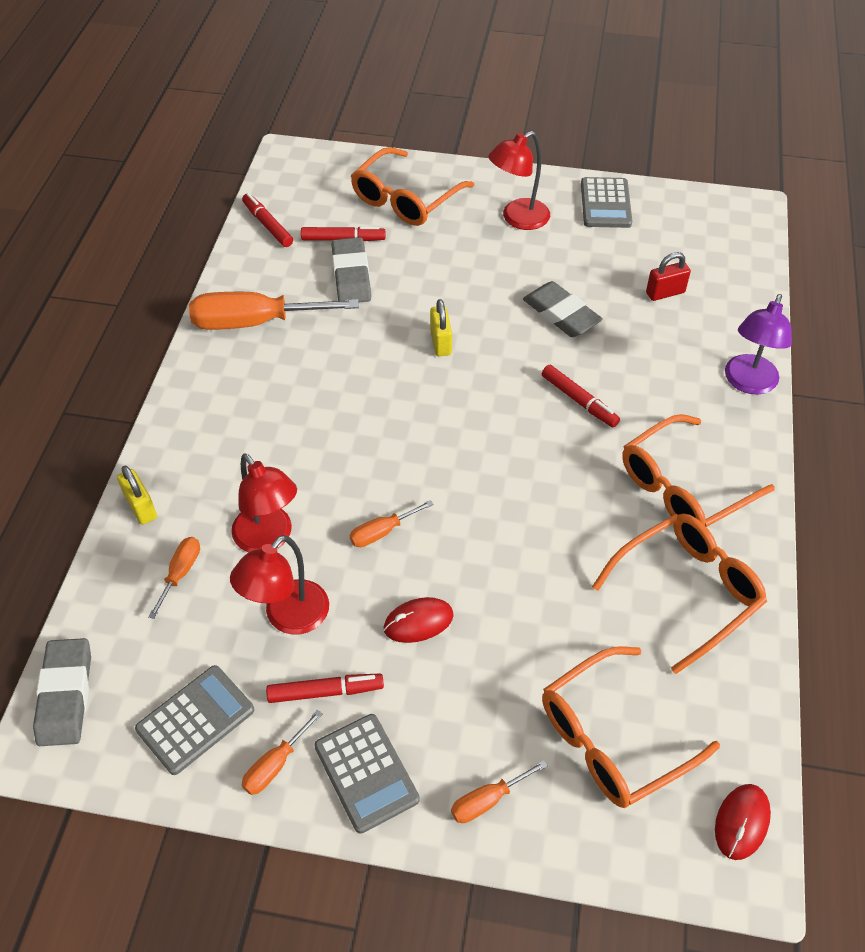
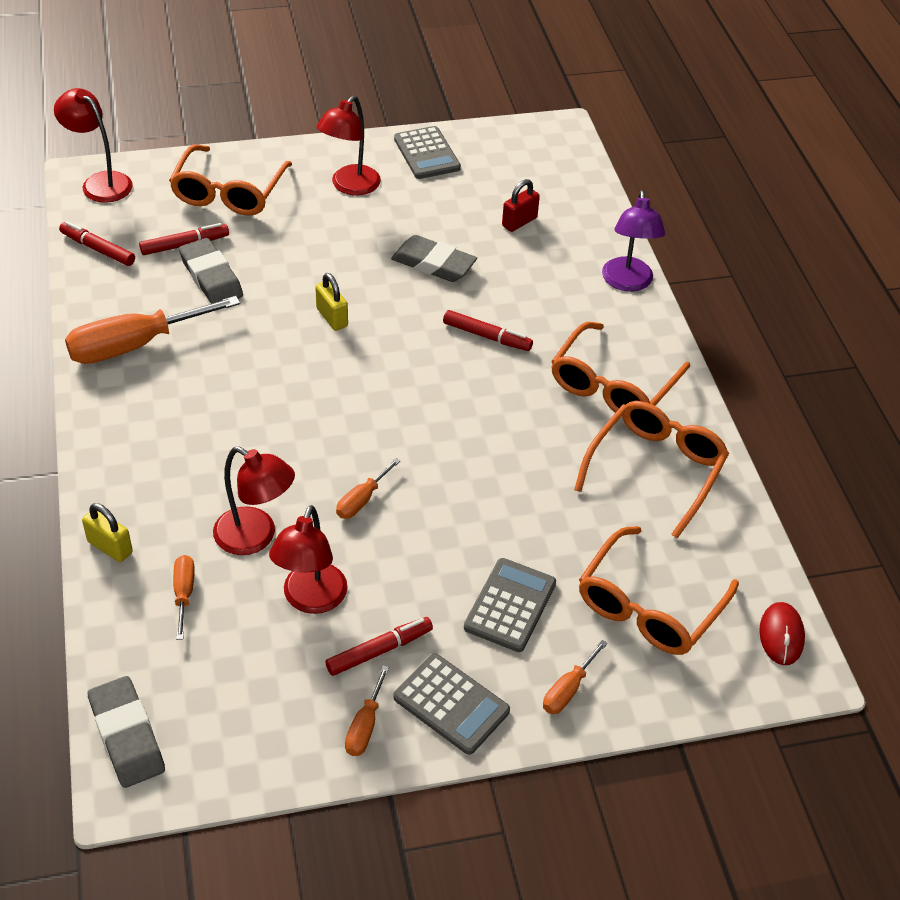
camera: 25 degrees left, 5 degrees down
(195, 719) = (268, 714): grey calculator -> grey calculator (510, 605)
(299, 164) = (100, 182): none -> red lamp
(418, 622) = (434, 566): red mouse -> none

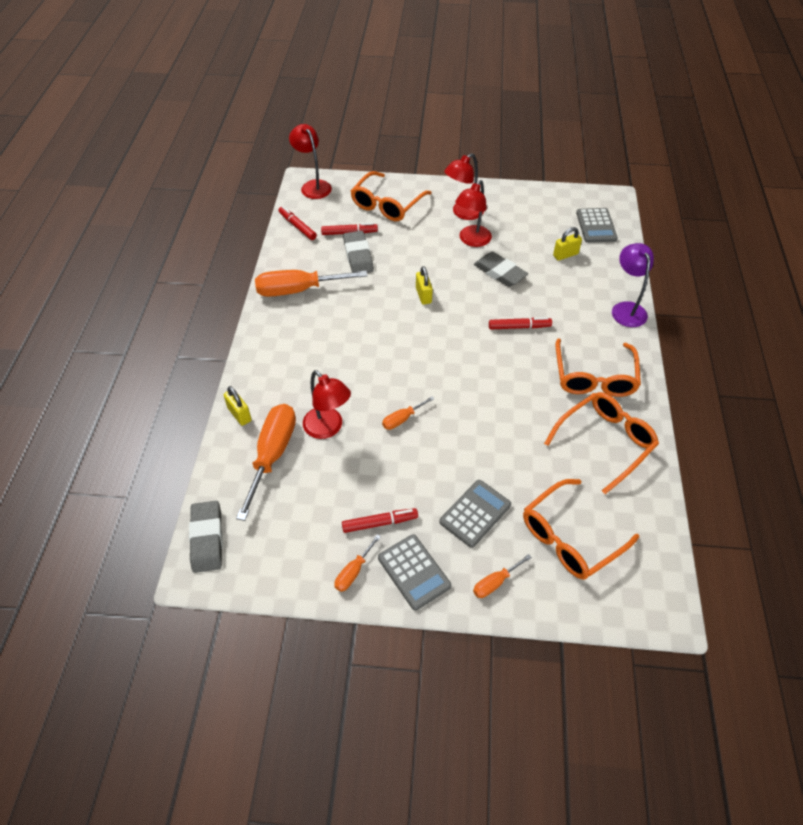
camera: 20 degrees right, 5 degrees up
(184, 593) = (272, 455): orange screwdriver -> orange screwdriver, size x2.10
(311, 600) = (348, 478): red lamp -> red lamp (471, 240)
(427, 154) = (519, 200): grey calculator -> grey calculator (596, 226)
(487, 336) = (519, 327): red marker -> red marker turned 45 degrees counterclockwise
(519, 222) = (565, 255): red padlock -> yellow padlock
(613, 384) = (594, 377): orange glasses -> orange glasses turned 45 degrees counterclockwise
(627, 282) = (626, 309): purple lamp -> purple lamp turned 150 degrees clockwise
(781, 635) = (659, 583): red mouse -> none

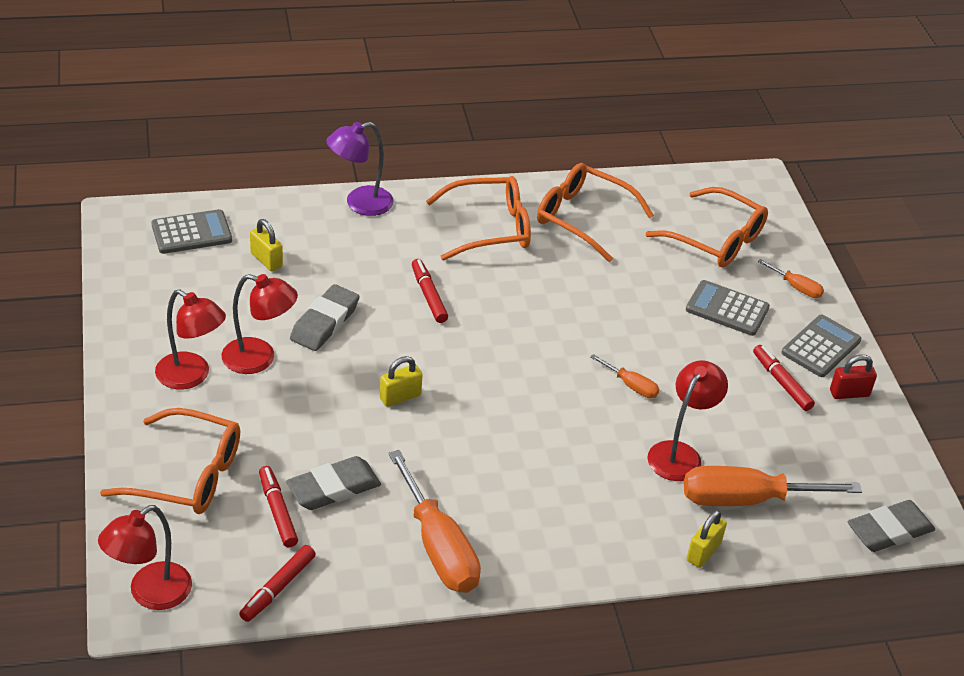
camera: 110 degrees left, 10 degrees down
(353, 572) = (849, 393): orange screwdriver -> red padlock

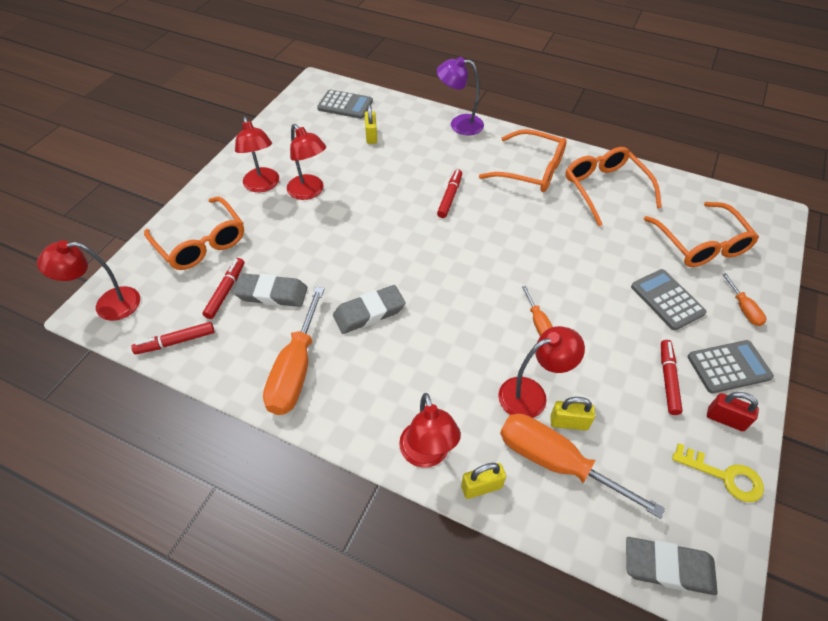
camera: 40 degrees right, 10 degrees up
(325, 322) = (369, 186): grey eraser -> grey eraser (369, 312)
(400, 397) = (369, 254): yellow padlock -> yellow padlock (569, 422)
(635, 552) = (427, 454): none -> red lamp
(880, 440) = (724, 476): none -> yellow key

